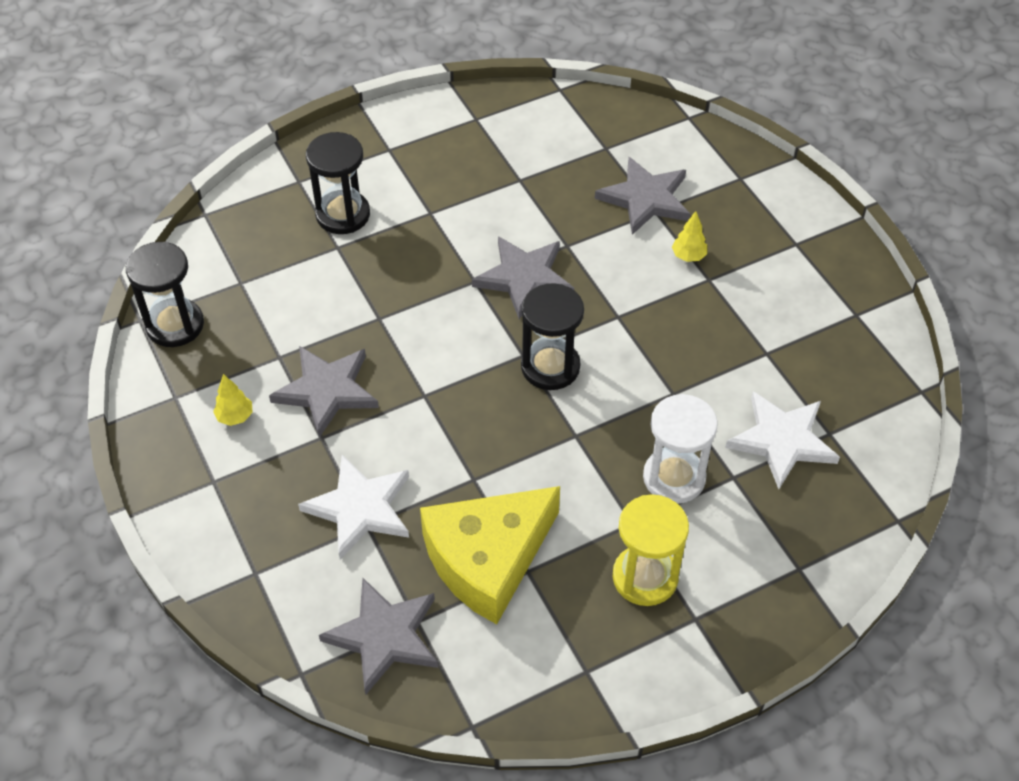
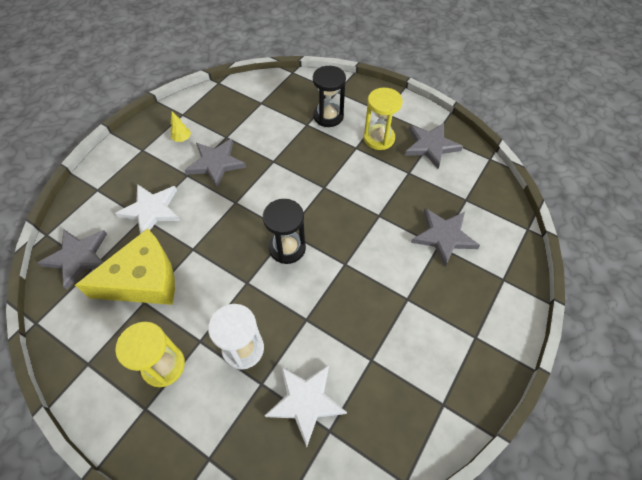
camera: 60 degrees right, 5 degrees up
(175, 325) = (222, 94): black hourglass -> none
(434, 180) = (379, 138): none -> yellow hourglass
(487, 559) = (143, 280): yellow cheese -> yellow cheese turned 135 degrees clockwise
(524, 278) = (341, 207): grey star -> grey star (431, 146)
(688, 256) = (417, 279): yellow tree -> none

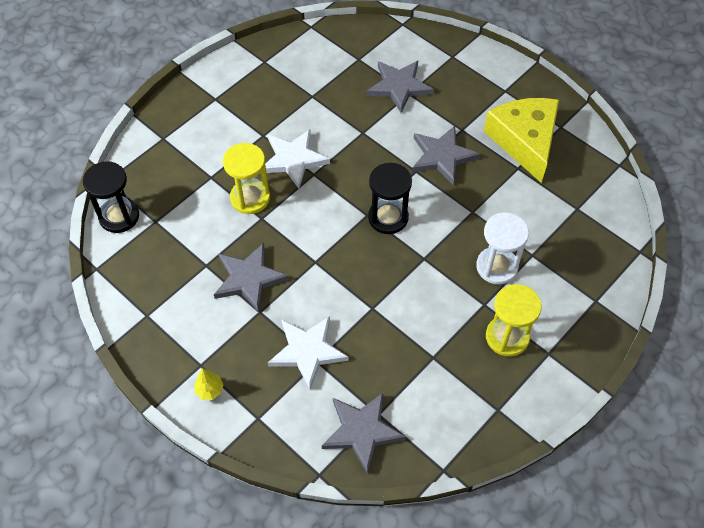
camera: 80 degrees left, 0 degrees up
(143, 280) = (405, 358): yellow cheese -> yellow cheese (524, 141)
(182, 139) = (195, 316): yellow tree -> yellow tree (210, 390)
(305, 401) = (551, 222): white star -> white star (293, 159)
(328, 116) = (204, 153): black hourglass -> black hourglass (119, 216)
(379, 138) = (255, 112): yellow hourglass -> yellow hourglass (250, 198)
(431, 146) = (280, 69): grey star -> grey star (442, 156)

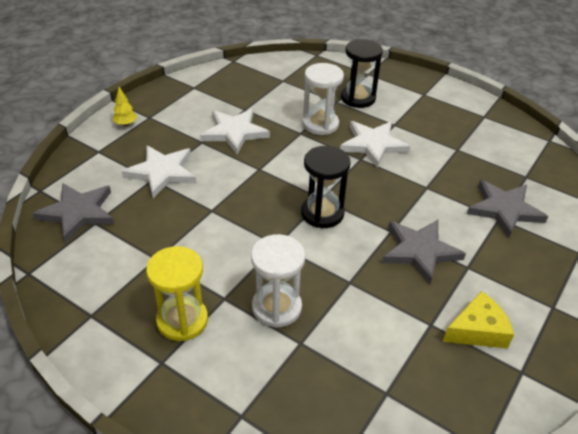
camera: 80 degrees right, 15 degrees down
(119, 216) = (283, 64): black hourglass -> black hourglass (358, 98)
(249, 279) = (234, 132): grey star -> white star
(250, 198) = (320, 124): yellow hourglass -> white hourglass
(524, 141) = (477, 330): yellow cheese -> yellow cheese, size x0.57

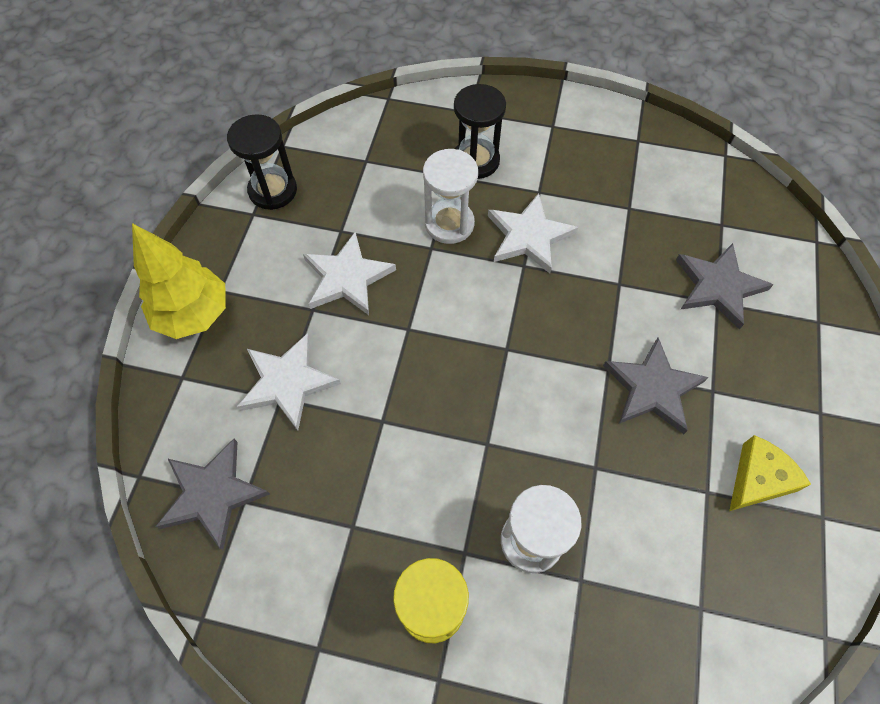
camera: 20 degrees left, 20 degrees up
(125, 124) = (193, 315): yellow tree -> yellow tree, size x2.37
(322, 213) = (518, 373): black hourglass -> black hourglass (273, 190)

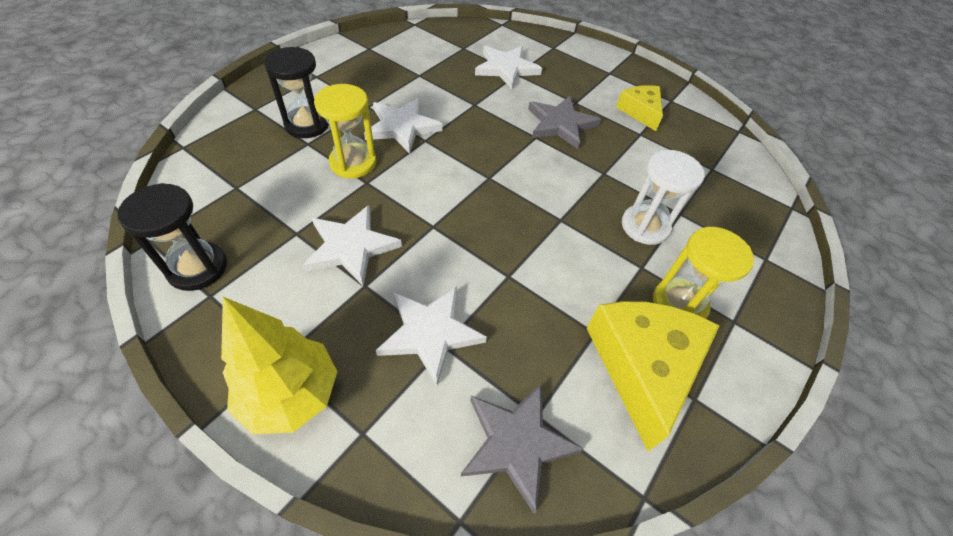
camera: 70 degrees left, 10 degrees down
(333, 586) = (643, 366): none -> yellow cheese
(449, 224) = (353, 163): white hourglass -> yellow hourglass
(718, 286) = (506, 68): grey star -> white star

